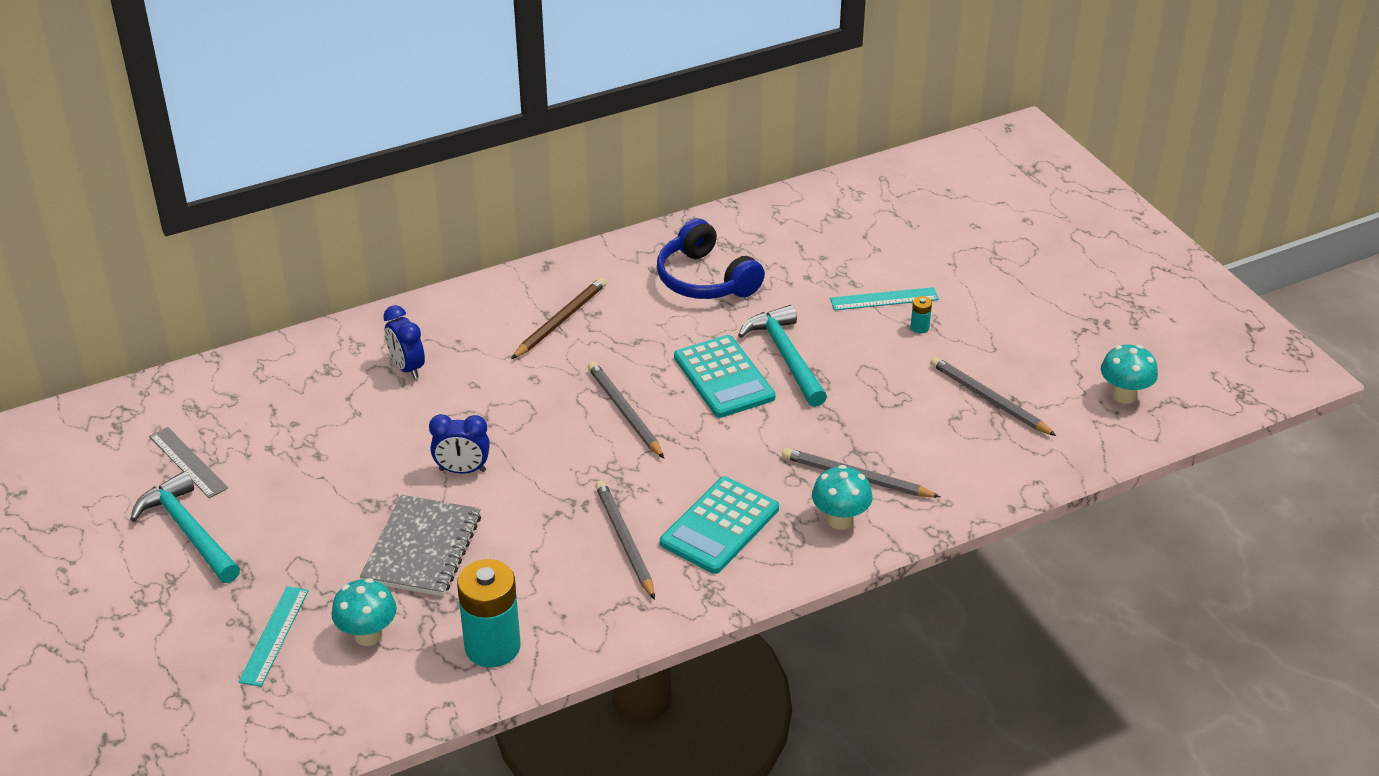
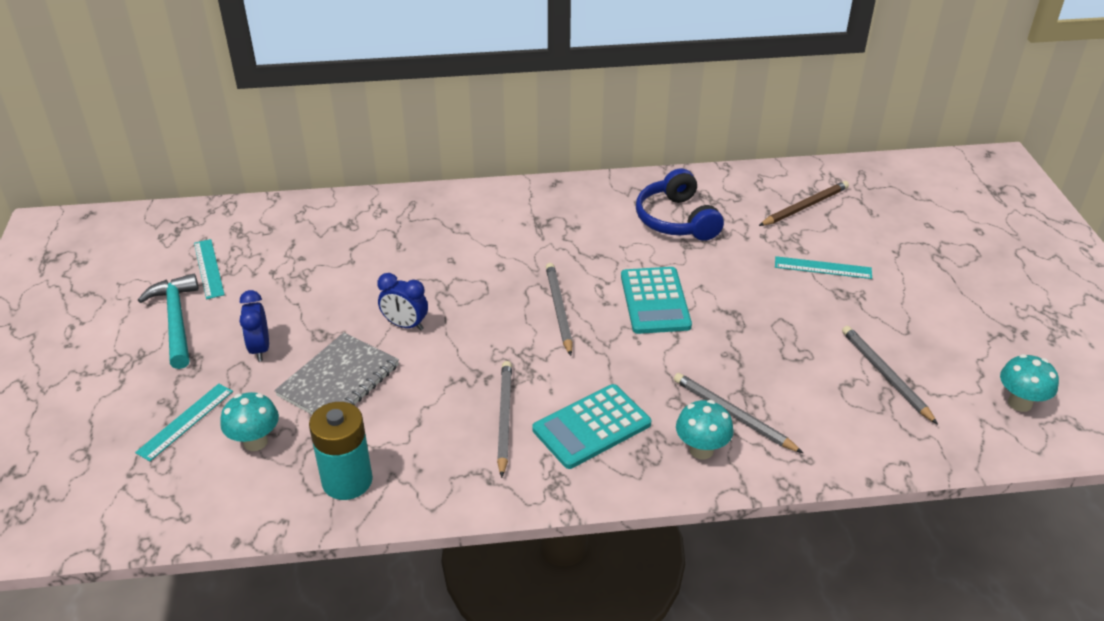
camera: 20 degrees right, 0 degrees up
(188, 462) = (208, 268): grey ruler -> turquoise ruler
(407, 368) = (408, 236): blue clock -> blue clock (260, 349)
(560, 320) = (544, 226): brown pencil -> brown pencil (805, 206)
(786, 356) = (716, 296): turquoise hammer -> none
(919, 327) = (845, 298): turquoise battery -> none

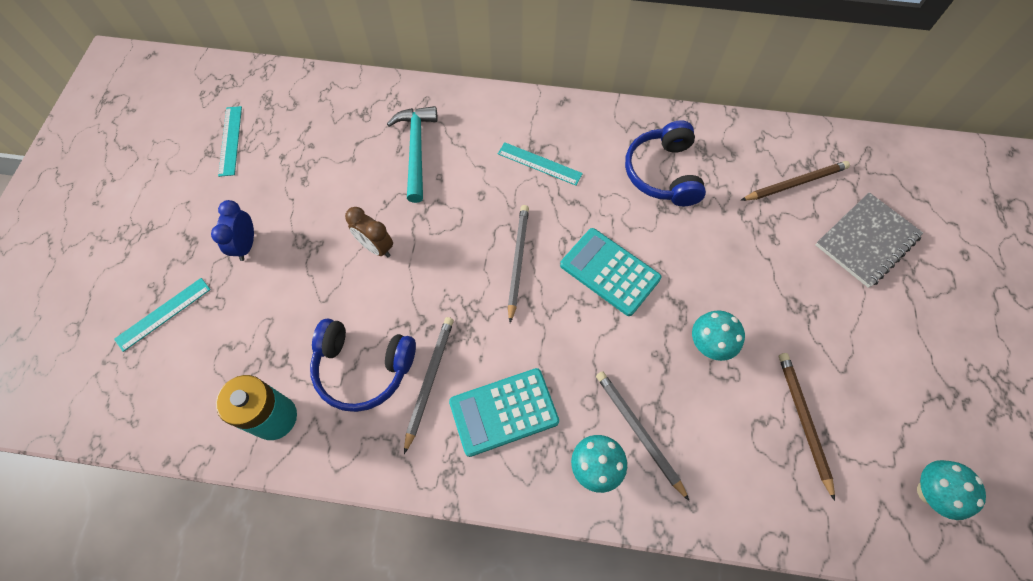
camera: 15 degrees right, 25 degrees up
(176, 320) = (187, 195): turquoise hammer -> turquoise hammer (416, 150)
(255, 442) = (212, 352): turquoise mushroom -> turquoise mushroom (708, 345)
(339, 381) = (301, 299): grey notebook -> grey notebook (866, 241)
(405, 325) = (376, 247): blue clock -> brown clock
(429, 422) = (363, 368): none -> blue headphones
(654, 301) = (610, 271): turquoise calculator -> turquoise calculator turned 120 degrees clockwise
(823, 268) = (787, 267): turquoise ruler -> turquoise ruler (539, 164)
(885, 375) = (803, 421): grey pencil -> brown pencil

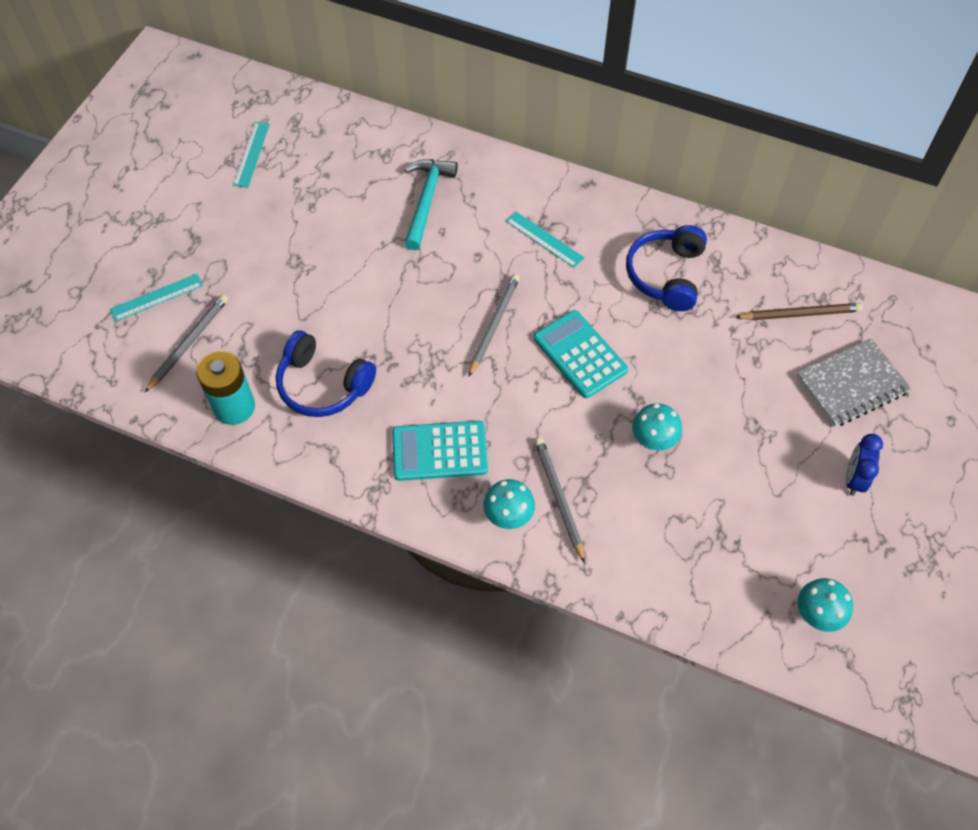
camera: 15 degrees right, 5 degrees down
(246, 245) = (244, 254): blue clock -> blue clock (854, 479)
(376, 247) = (363, 282): brown clock -> none
(429, 380) = (379, 409): grey pencil -> grey pencil (189, 343)
(803, 421) = (720, 527): brown pencil -> none

